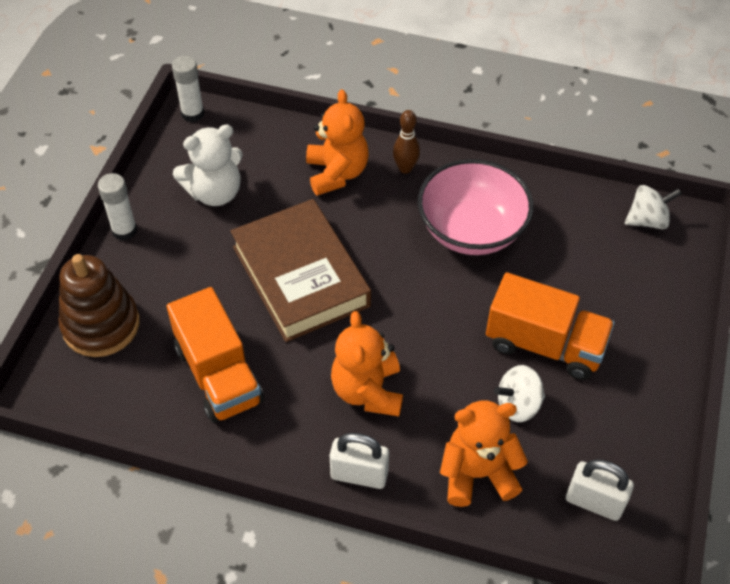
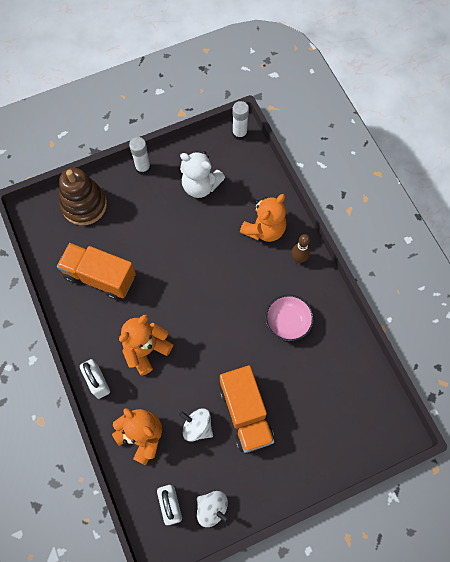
camera: 50 degrees right, 15 degrees up
(219, 375) = (100, 277): orange truck -> orange truck turned 90 degrees clockwise
(300, 276) = (185, 265): brown book -> none
(471, 230) = (287, 322): pink bowl -> pink bowl, size x0.63
(647, 220) = (379, 409): white spinning top -> white spinning top (212, 508)

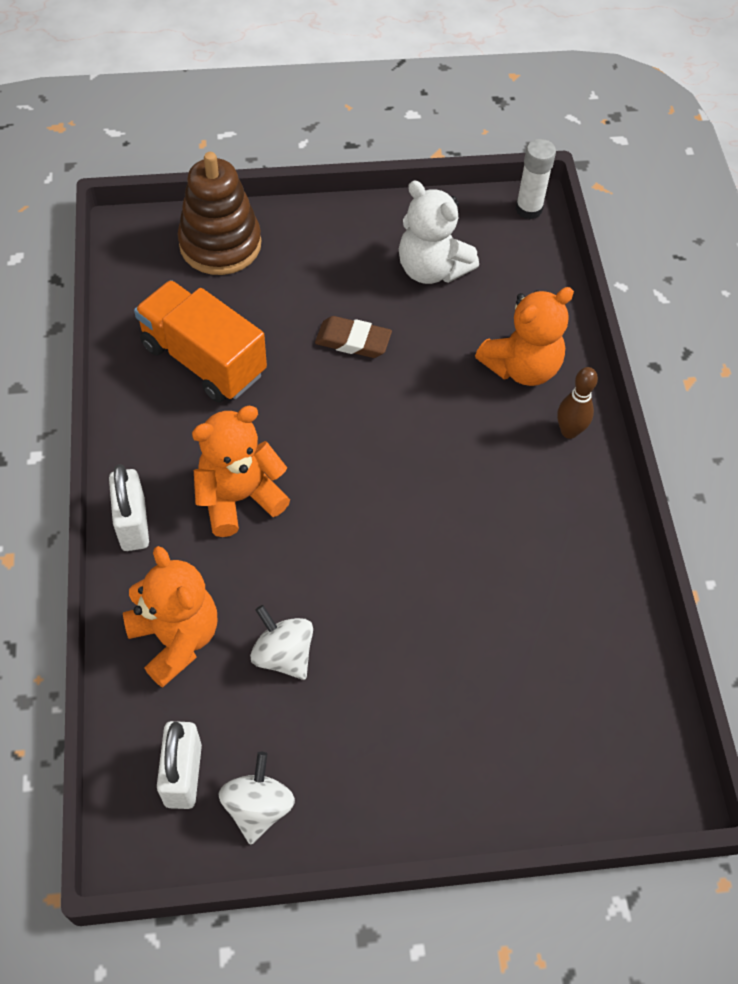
camera: 15 degrees right, 10 degrees down
(143, 168) = (342, 216): white glue stick -> none
(174, 241) = (353, 341): none -> brown eraser
(212, 508) = (258, 807): white spinning top -> white spinning top turned 135 degrees counterclockwise
(245, 413) = (381, 660): orange truck -> none
(287, 322) = (513, 530): pink bowl -> none

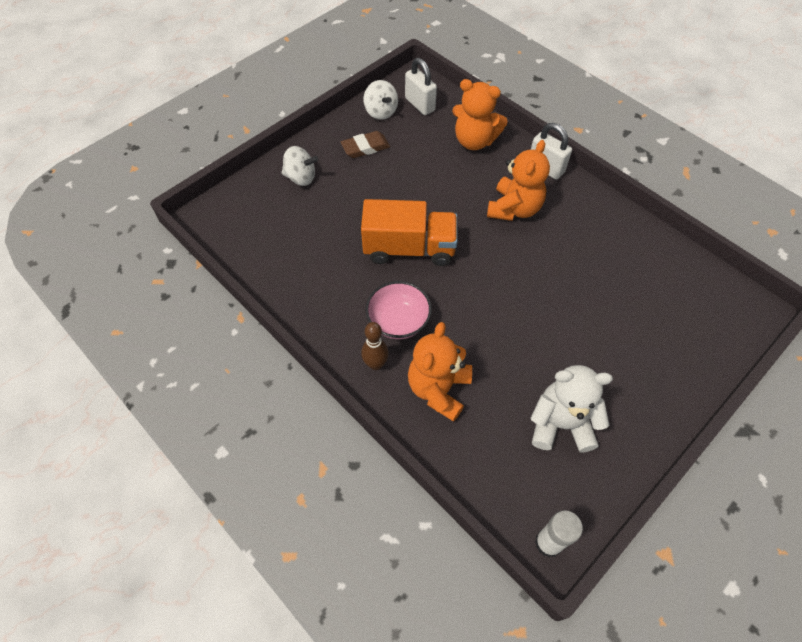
camera: 145 degrees right, 0 degrees up
(203, 359) = (614, 262): orange truck -> orange truck (409, 248)
(220, 244) = (698, 340): brown stacking toy -> none
(283, 654) = (423, 162): white spinning top -> white spinning top (301, 177)
(353, 341) = (552, 332): brown eraser -> brown eraser (365, 147)
(508, 458) = (398, 321): none -> pink bowl

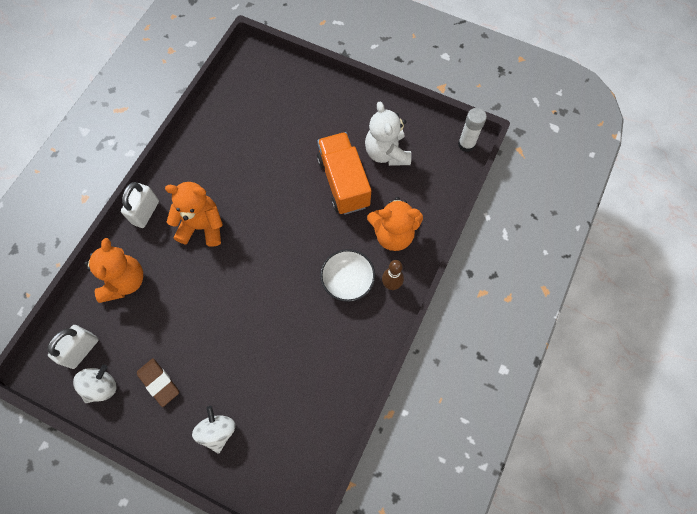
camera: 110 degrees left, 10 degrees up
(398, 321) = (347, 281): pink bowl -> white bowl
(409, 248) = (272, 297): orange truck -> orange truck (343, 182)

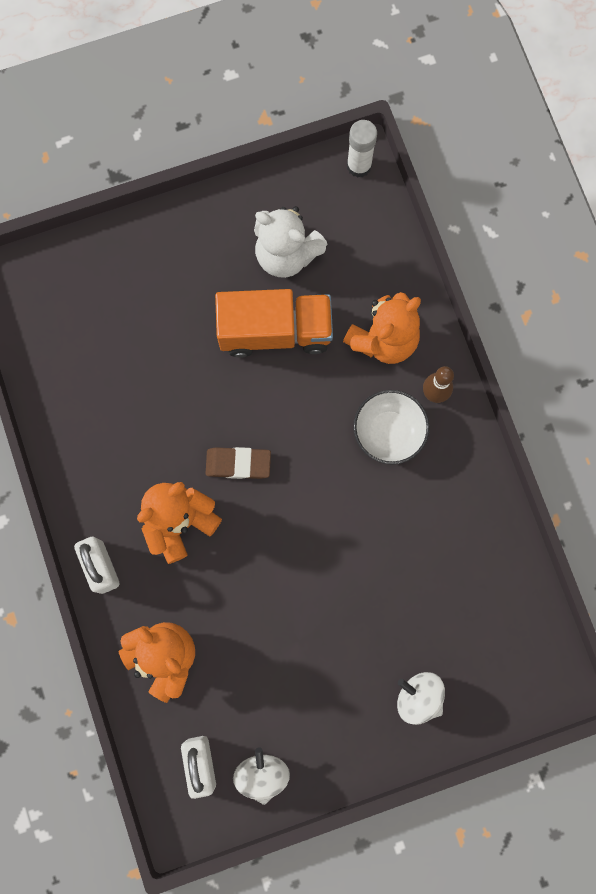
camera: 45 degrees left, 10 degrees up
(159, 382) = (313, 713): brown eraser -> brown eraser (238, 464)
(343, 182) = (275, 331): orange truck -> orange truck turned 150 degrees clockwise

